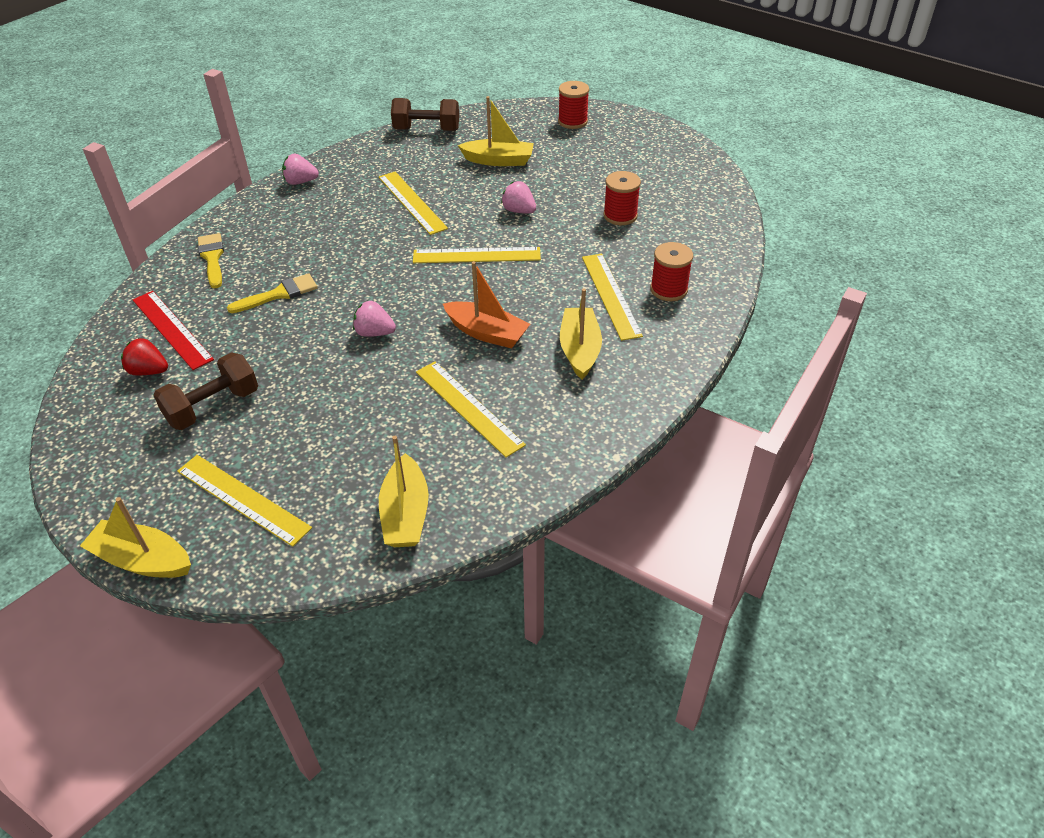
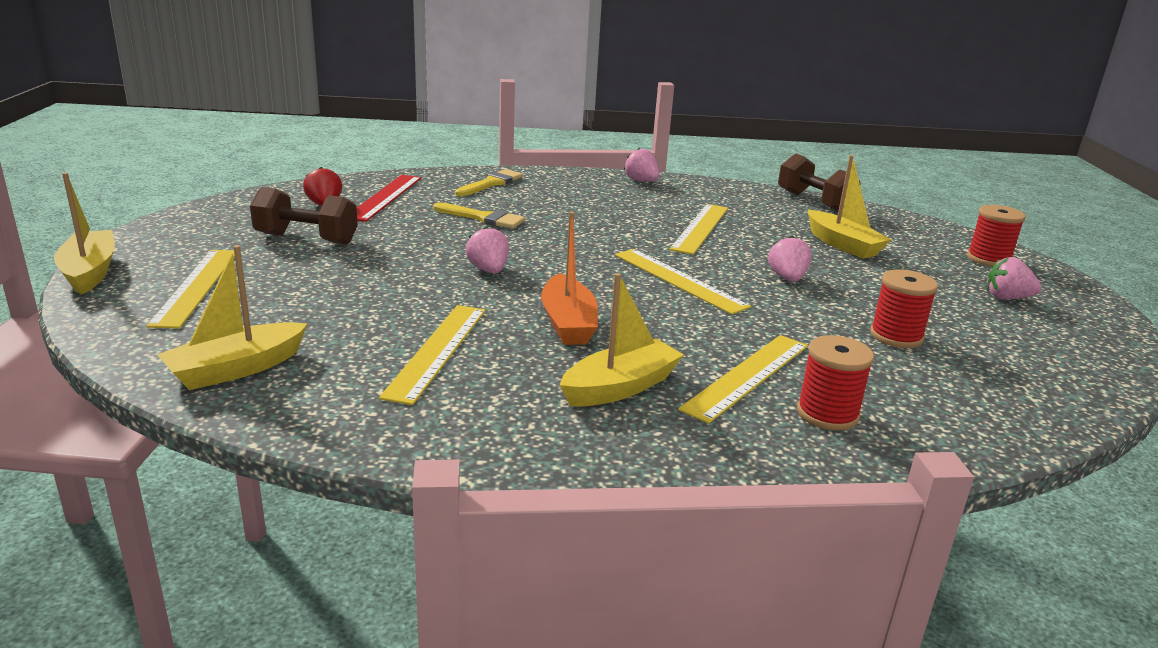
camera: 50 degrees right, 20 degrees down
(619, 149) = (1007, 298): none -> pink strawberry

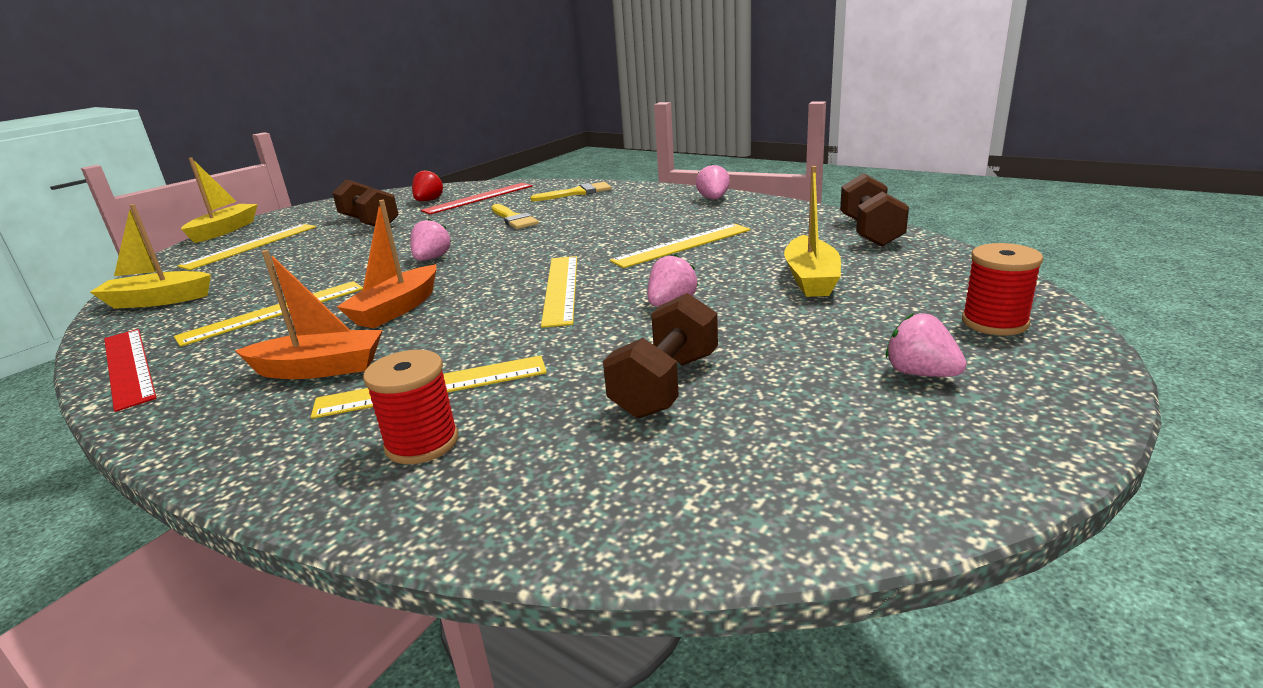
camera: 40 degrees right, 0 degrees up
(401, 437) = (129, 366): none -> red ruler
(620, 387) = (320, 369): yellow boat -> orange boat
(896, 336) = (666, 385): red spool -> brown dumbbell

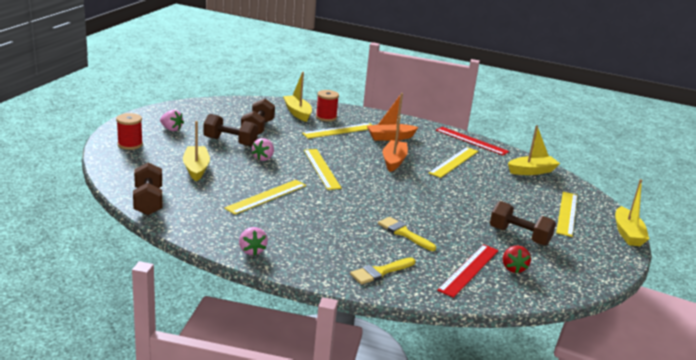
camera: 160 degrees right, 0 degrees up
(432, 259) = (417, 193): pink strawberry -> none
(505, 463) = (297, 113): none -> yellow boat
(745, 339) = (230, 142): none -> brown dumbbell

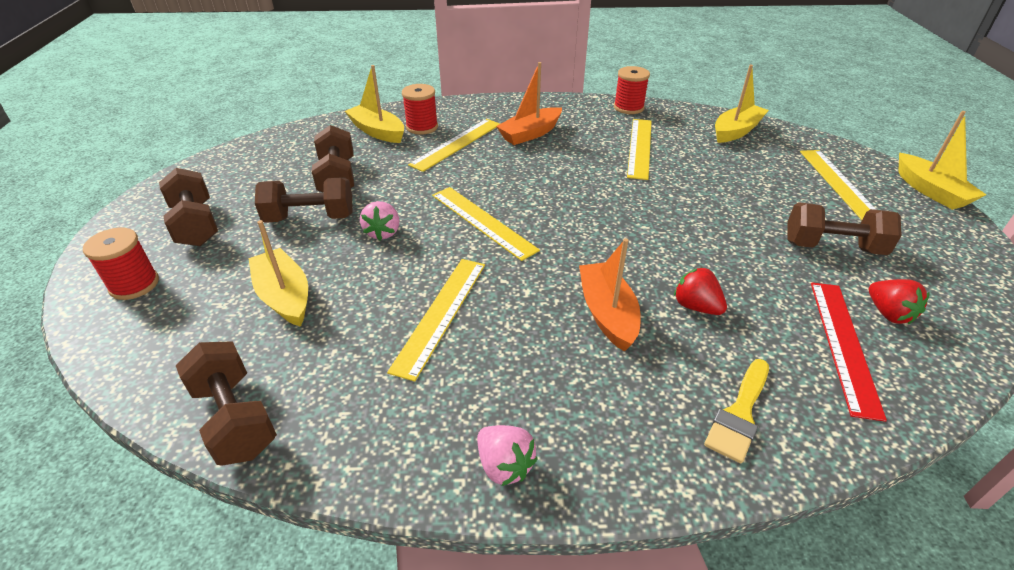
camera: 20 degrees left, 15 degrees up
(171, 129) = (196, 224): pink strawberry -> brown dumbbell
(394, 161) = (567, 172): orange boat -> orange boat (607, 313)
(404, 233) = (696, 306): yellow brush -> red strawberry
(471, 141) = (628, 107): red ruler -> red spool

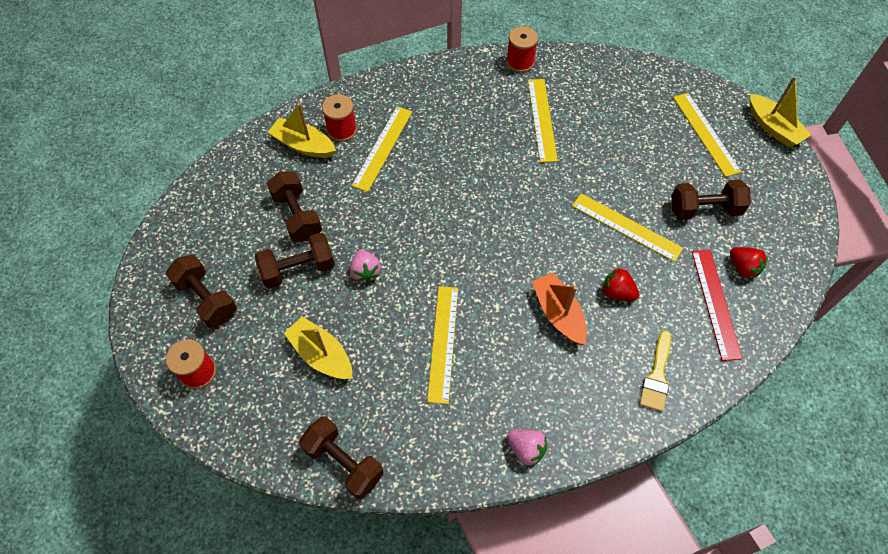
camera: 15 degrees left, 20 degrees up
(482, 222) = (440, 241): yellow ruler -> yellow ruler (626, 227)
(530, 134) = (443, 119): orange boat -> none
(736, 131) = (618, 79): yellow boat -> none

